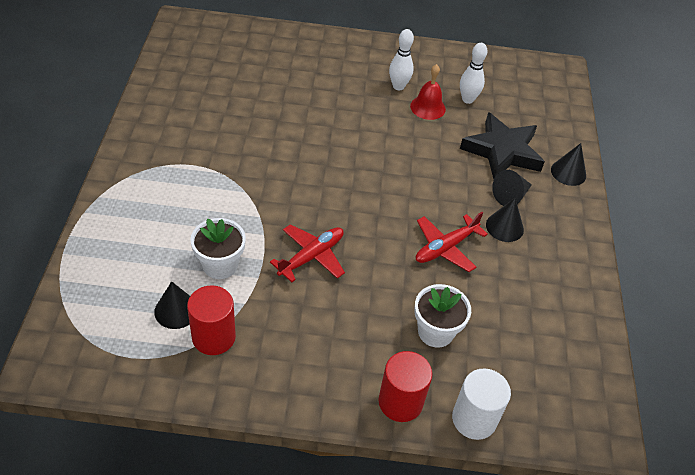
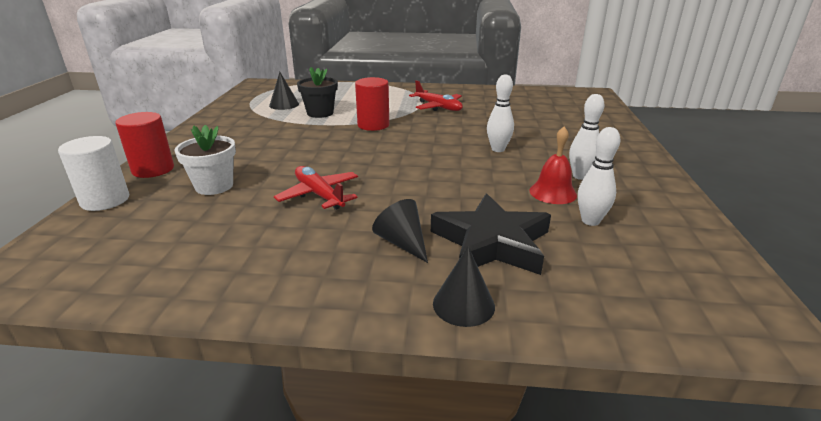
camera: 95 degrees right, 20 degrees down
(213, 337) = (257, 114): red cylinder -> red cylinder (373, 125)
(220, 265) = (320, 113): white flower pot -> black flower pot
(311, 256) = (321, 139): red plane -> red plane (438, 107)
(344, 122) = (498, 149): none -> white bowling pin
(504, 227) = (346, 234): black cone -> none

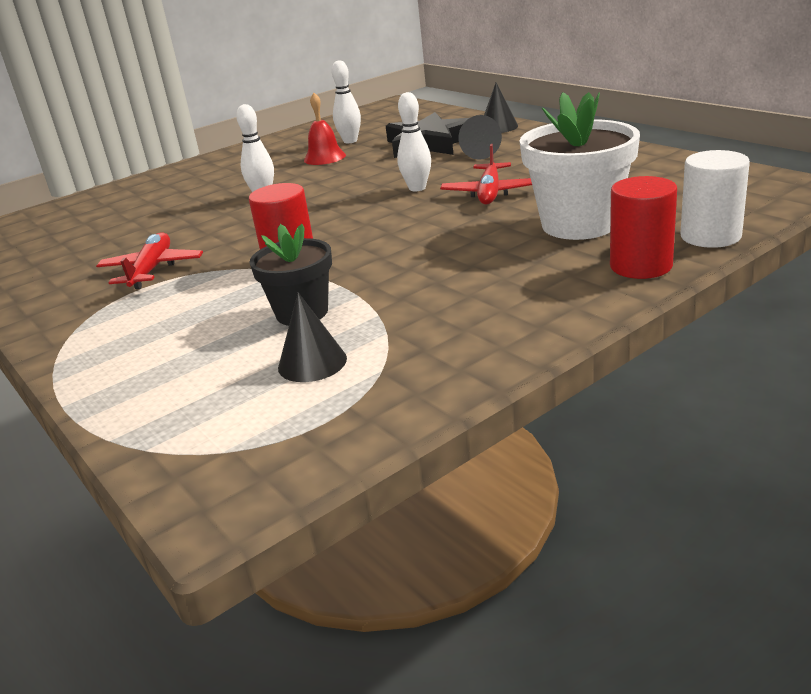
camera: 130 degrees left, 0 degrees up
(214, 186) = (579, 224): white flower pot -> white flower pot, size x1.60
(580, 176) = (277, 162): white bowling pin -> white bowling pin (417, 188)

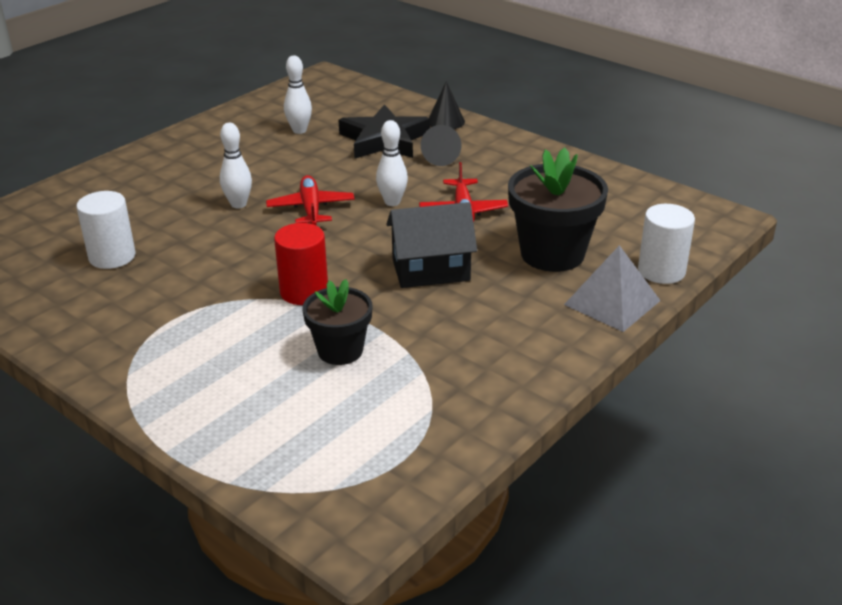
camera: 15 degrees left, 5 degrees up
(121, 238) = (112, 257): none -> white cylinder
(152, 270) = (169, 299): red plane -> red plane (311, 209)
(312, 363) = (371, 403): black cone -> none
(324, 157) = (281, 153): red bell -> none
(434, 241) = (431, 270): none -> black house
(579, 224) = (552, 254): white flower pot -> black flower pot
(641, 266) = (612, 302): red cylinder -> grey pyramid

